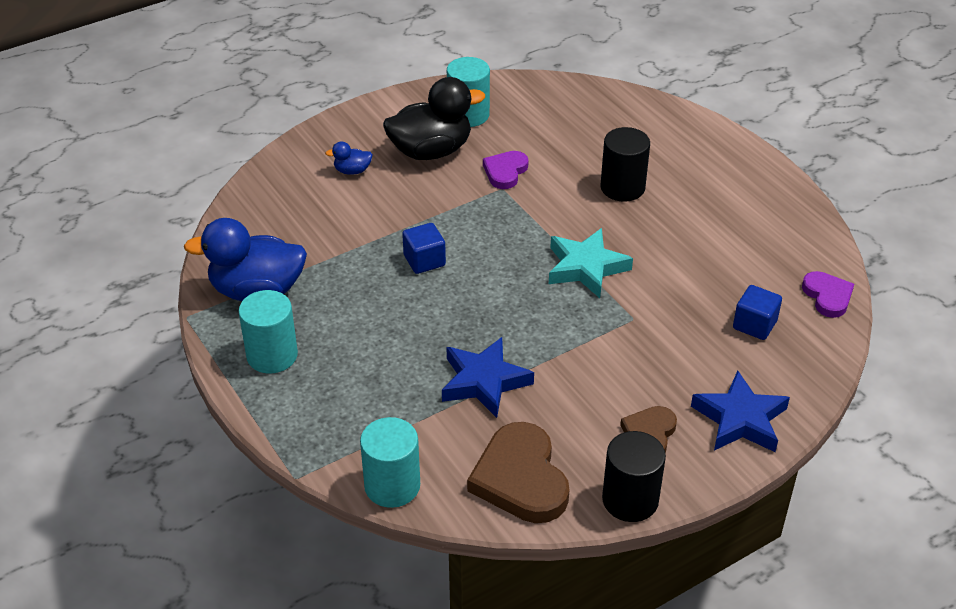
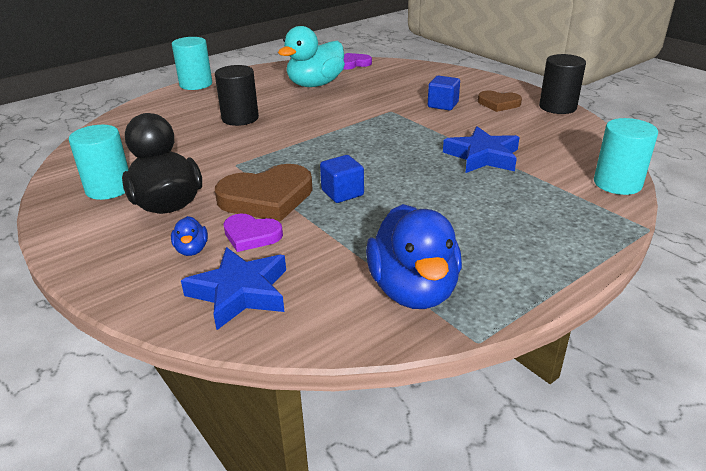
camera: 95 degrees left, 10 degrees down
(272, 355) = (509, 264): turquoise cylinder -> turquoise cylinder (196, 84)
(505, 172) = (210, 164): purple heart -> purple heart (251, 235)
(520, 478) = (568, 138): brown heart -> brown heart (267, 198)
(586, 267) = (339, 127): turquoise star -> none
(736, 252) = (315, 84): none -> turquoise duck
(740, 419) = (469, 82): blue star -> blue star (240, 292)
(754, 325) = (385, 79): blue cube -> blue cube (443, 105)

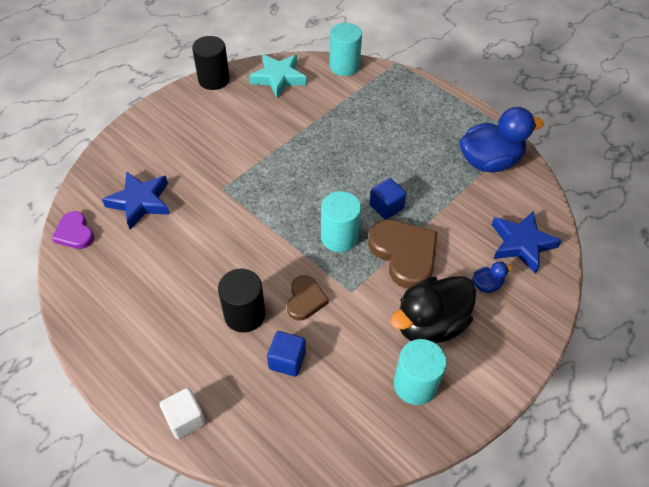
camera: 100 degrees left, 20 degrees up
(164, 99) = (185, 419): none -> white cube
(196, 84) = (131, 398): turquoise cylinder -> turquoise cylinder (339, 237)
(251, 235) = (458, 253): purple heart -> none
(315, 84) = (144, 261): turquoise duck -> none
(443, 105) = (208, 151): blue cube -> blue cube (287, 360)
(482, 156) = (313, 128): blue star -> blue star (140, 202)
(498, 103) = (205, 114): brown heart -> brown heart (305, 300)
(573, 140) = (278, 78): none -> turquoise star

